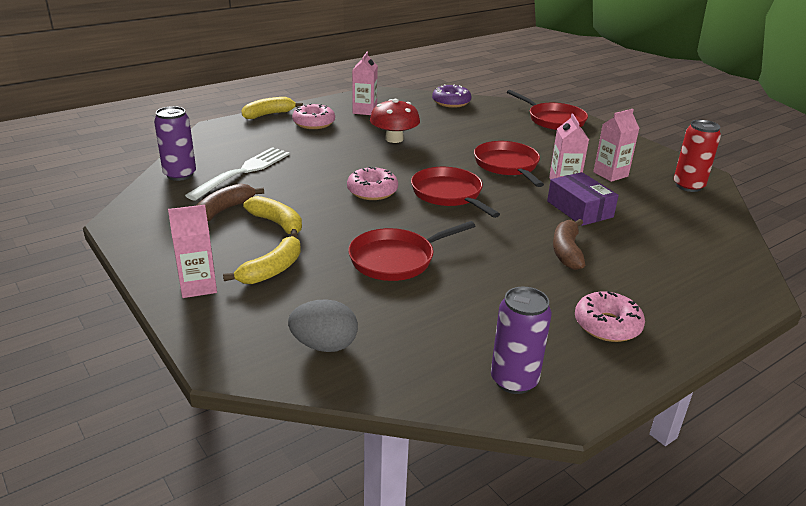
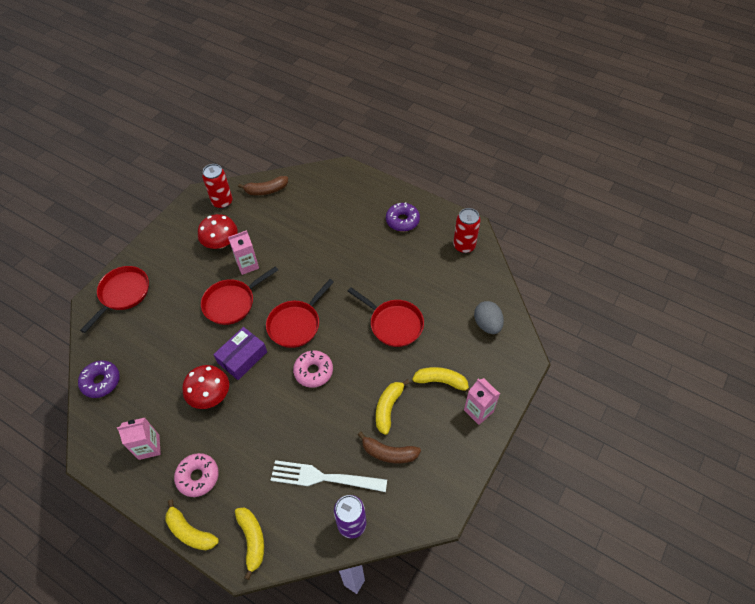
camera: 110 degrees left, 25 degrees up
(228, 133) = (252, 540): none -> yellow banana
(514, 380) = (464, 246): purple can -> red can
(566, 251) = (340, 247): brown banana -> brown banana (266, 190)
(579, 209) = (283, 250): purple box -> purple box (242, 357)
(607, 325) = (402, 220): pink donut -> purple donut
(610, 174) = (221, 242): pink carton -> red mushroom

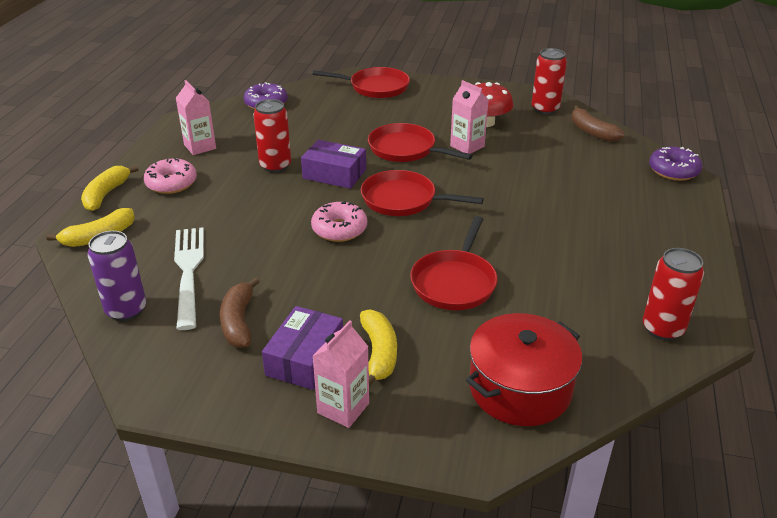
camera: 70 degrees right, 20 degrees down
(210, 395) = (275, 166): red mushroom -> red can
(388, 408) = (310, 306): yellow banana -> none
(402, 220) = (651, 252): purple donut -> purple donut (673, 171)
(434, 421) = (305, 358): none -> purple box
(487, 324) = (519, 388): grey egg -> red pot

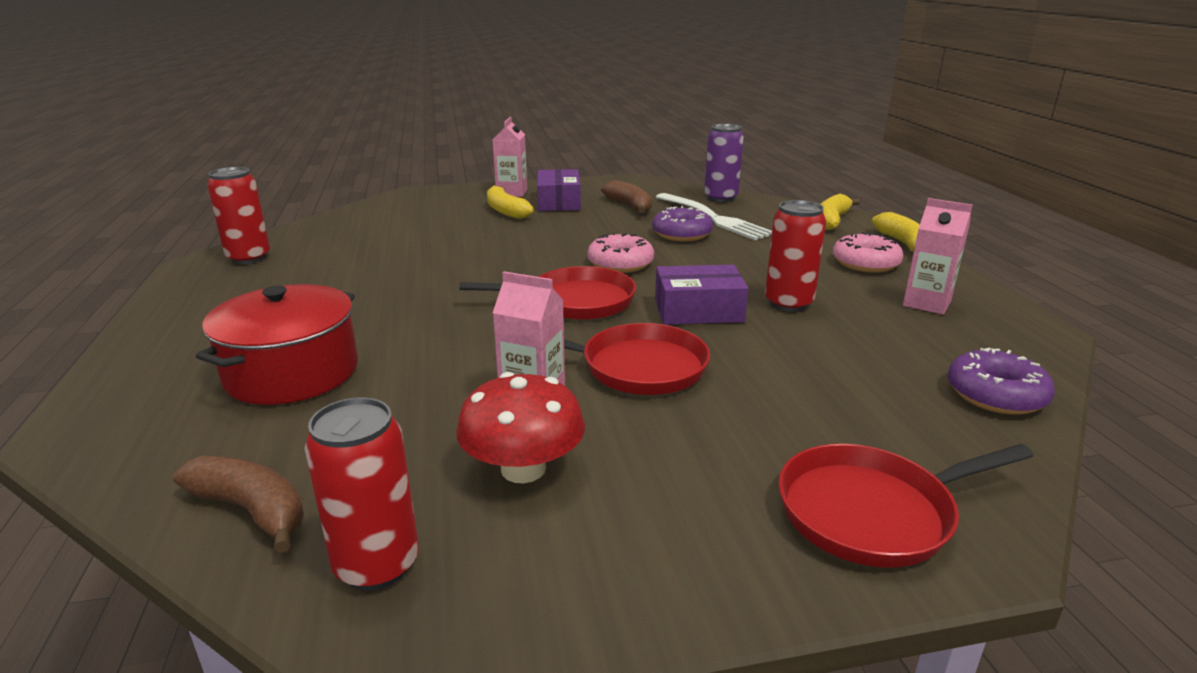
camera: 155 degrees right, 10 degrees down
(454, 282) = (465, 251): red pan -> none
(519, 388) = (388, 214): red pot -> red pot (292, 372)
(673, 171) = (97, 445): purple donut -> purple donut (681, 234)

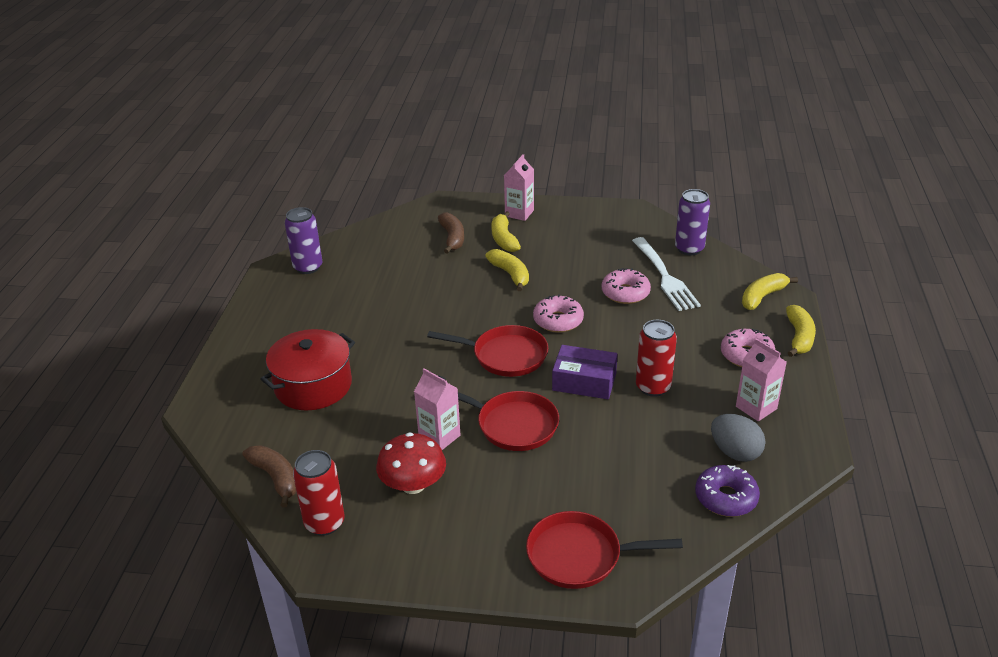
camera: 20 degrees right, 10 degrees up
(249, 258) = (308, 267): red can -> purple can
(533, 235) = (510, 274): none -> yellow banana
(559, 202) = (551, 233): purple box -> none
(630, 206) = (605, 248): brown banana -> brown banana (452, 238)
(681, 234) = (625, 293): purple donut -> pink donut
(951, 347) = (735, 452): none -> grey egg

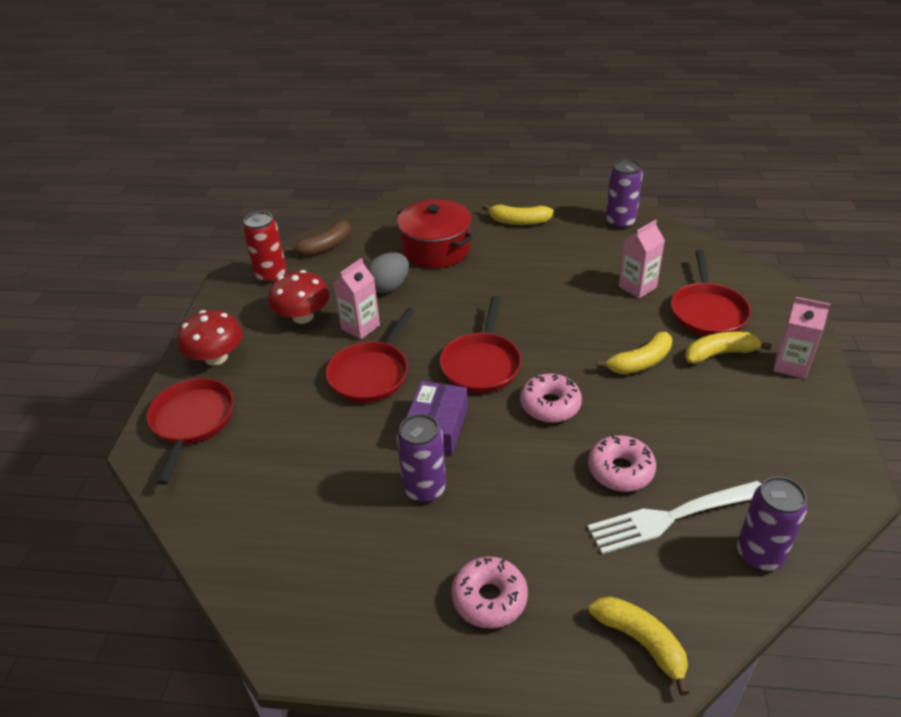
camera: 90 degrees right, 5 degrees up
(452, 238) = (707, 311): brown banana -> red pan
(476, 552) = (216, 357): none -> red mushroom
(653, 387) = (424, 489): red can -> purple can
(726, 498) = (233, 542): purple donut -> none
(735, 452) = (302, 560): grey egg -> grey egg (389, 287)
(756, 408) = (379, 594): pink carton -> pink carton (637, 287)
(799, 337) = (537, 678): yellow banana -> yellow banana (518, 221)

